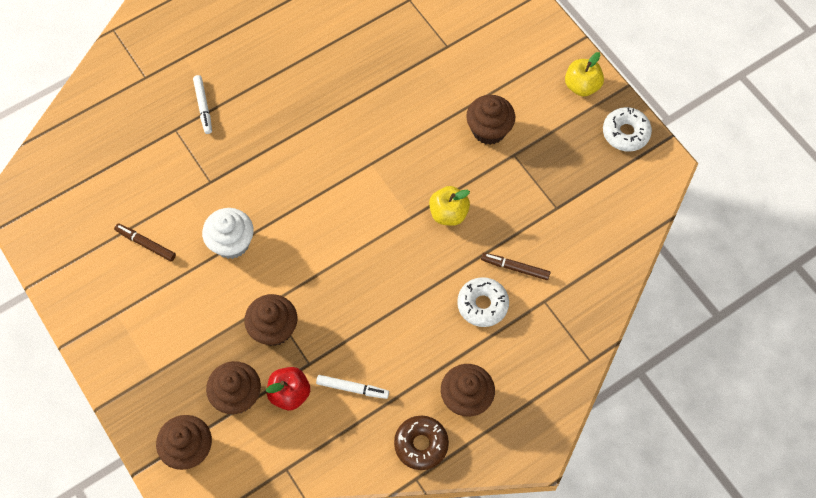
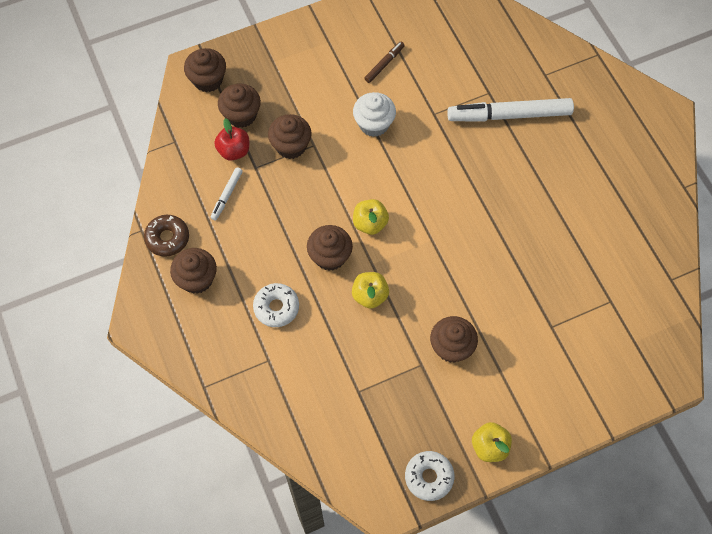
camera: 100 degrees right, 0 degrees up
(203, 106) = (509, 115): white marker -> white marker, size x2.14
(362, 227) = (370, 223): none -> yellow apple
(410, 261) = (330, 256): none -> brown cupcake
(515, 268) = (305, 342): brown marker -> none

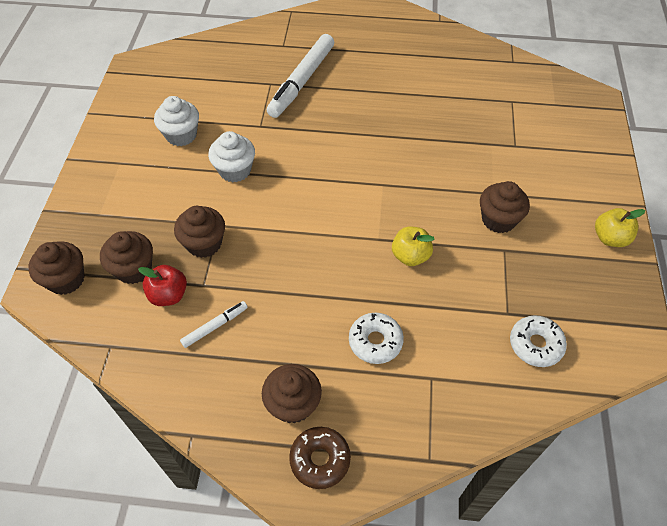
camera: 60 degrees left, 10 degrees down
(167, 238) = (222, 411): brown donut -> brown donut (320, 460)
(227, 195) = (215, 326): white marker -> white marker turned 90 degrees counterclockwise
(330, 256) = (348, 268): brown cupcake -> none
(370, 223) = (335, 221): yellow apple -> none
(384, 64) = (181, 135): brown marker -> white cupcake
(429, 477) = (623, 297): white donut -> white donut (535, 344)

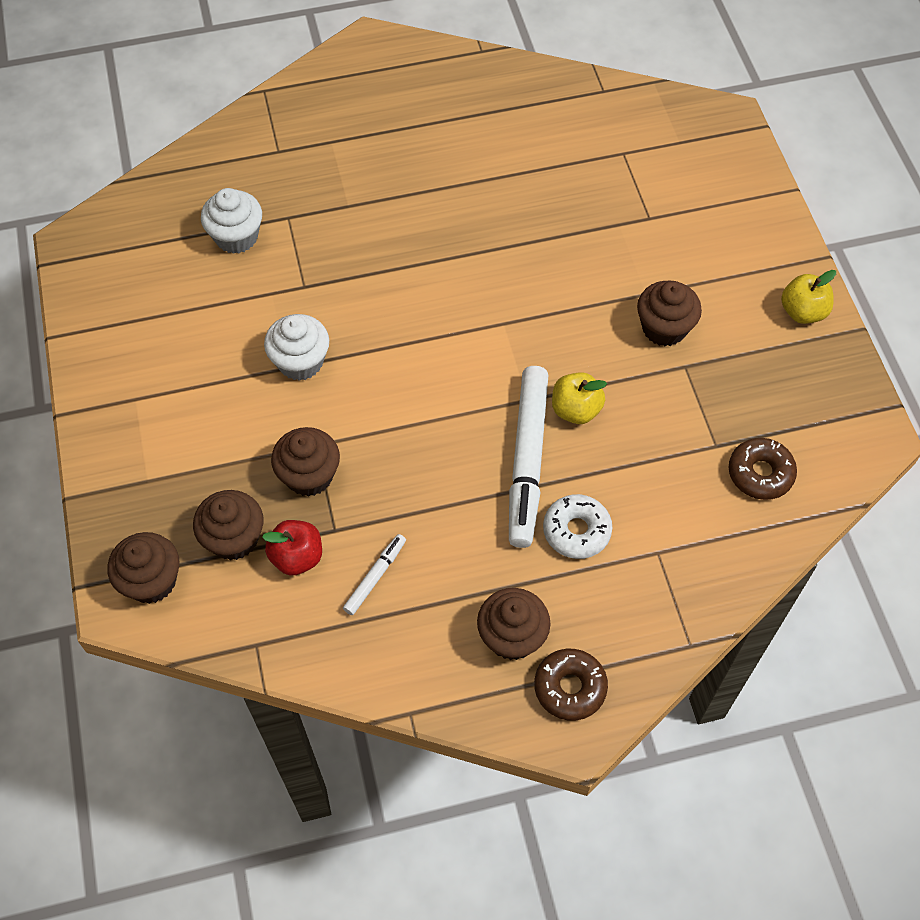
camera: 20 degrees left, 5 degrees up
(181, 135) = (201, 332): white cupcake -> white cupcake (236, 237)
(302, 81) = (331, 201): white marker -> white marker (527, 461)
(535, 344) = (760, 473): white donut -> brown donut

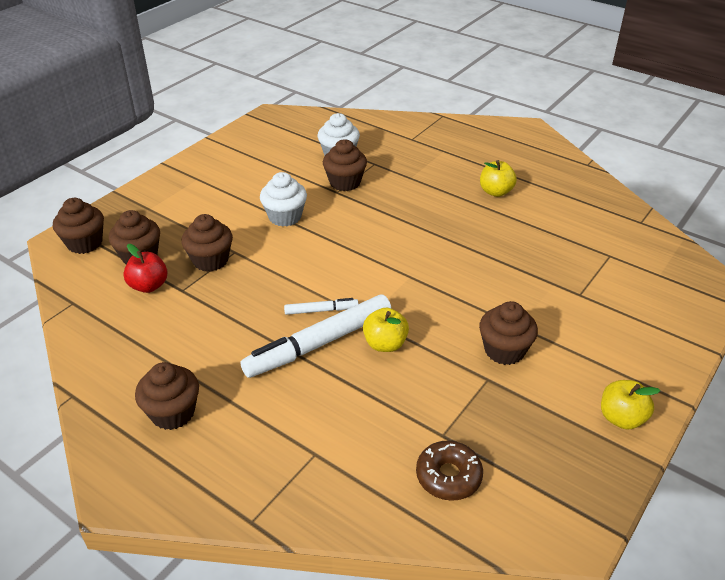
camera: 50 degrees right, 20 degrees down
(295, 267) = (345, 182): none -> brown cupcake
(375, 577) = (163, 324): white marker -> white marker (321, 310)
(447, 156) = (495, 192): none -> yellow apple
(570, 687) = (155, 468): brown donut -> none
(576, 531) = (289, 398): white donut -> none

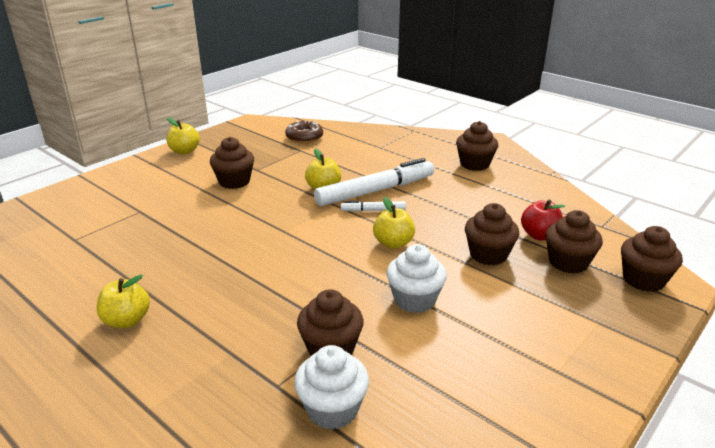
camera: 175 degrees left, 10 degrees down
(299, 268) = (393, 243): none -> yellow apple

